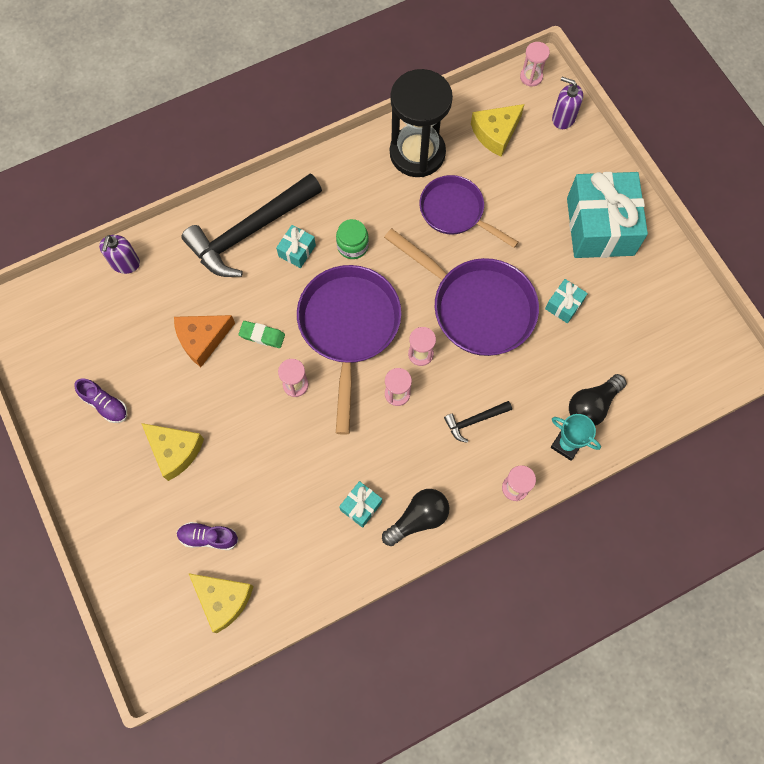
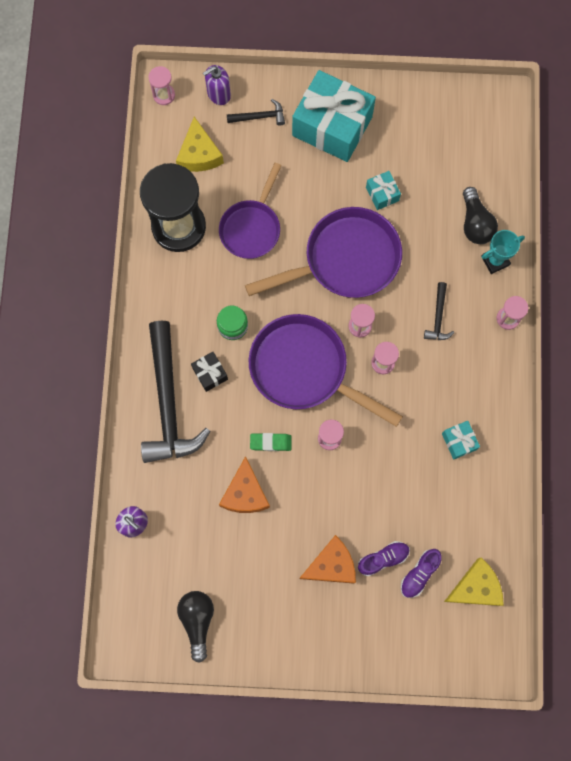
camera: 60 degrees left, 5 degrees up
(105, 404) = (257, 603): purple shoe -> purple shoe (383, 559)
(175, 451) = (331, 565): yellow cheese -> orange cheese
(262, 336) = (270, 442): green eraser -> green eraser turned 45 degrees clockwise
(297, 251) = (210, 373): turquoise gift -> black gift
(418, 518) = (492, 404): black light bulb -> black light bulb (197, 621)
(455, 212) = (251, 228): purple pan -> purple pan turned 45 degrees counterclockwise
(565, 162) = (259, 117): none -> black hammer

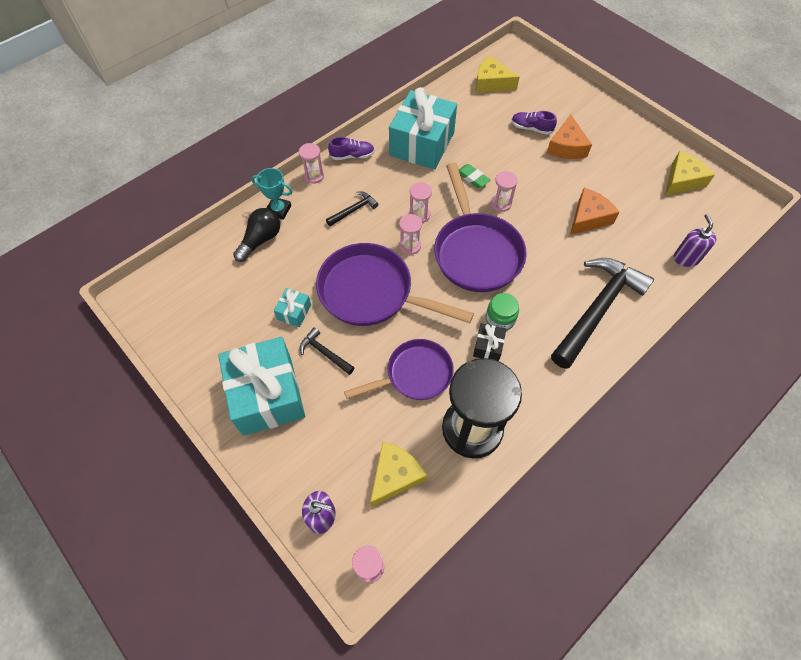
camera: 135 degrees left, 15 degrees down
(197, 621) = (682, 180): black light bulb -> yellow cheese
(210, 373) = (547, 302): black gift -> black gift (488, 347)
(259, 117) = (312, 459): black hammer -> black hammer (325, 353)
(270, 442) = (543, 230): green eraser -> green eraser (472, 178)
(331, 565) = (566, 147): orange cheese -> orange cheese turned 105 degrees counterclockwise
(419, 574) = (517, 108): purple shoe -> purple shoe (352, 156)
(459, 441) = (422, 144): turquoise gift -> turquoise gift, size x2.33

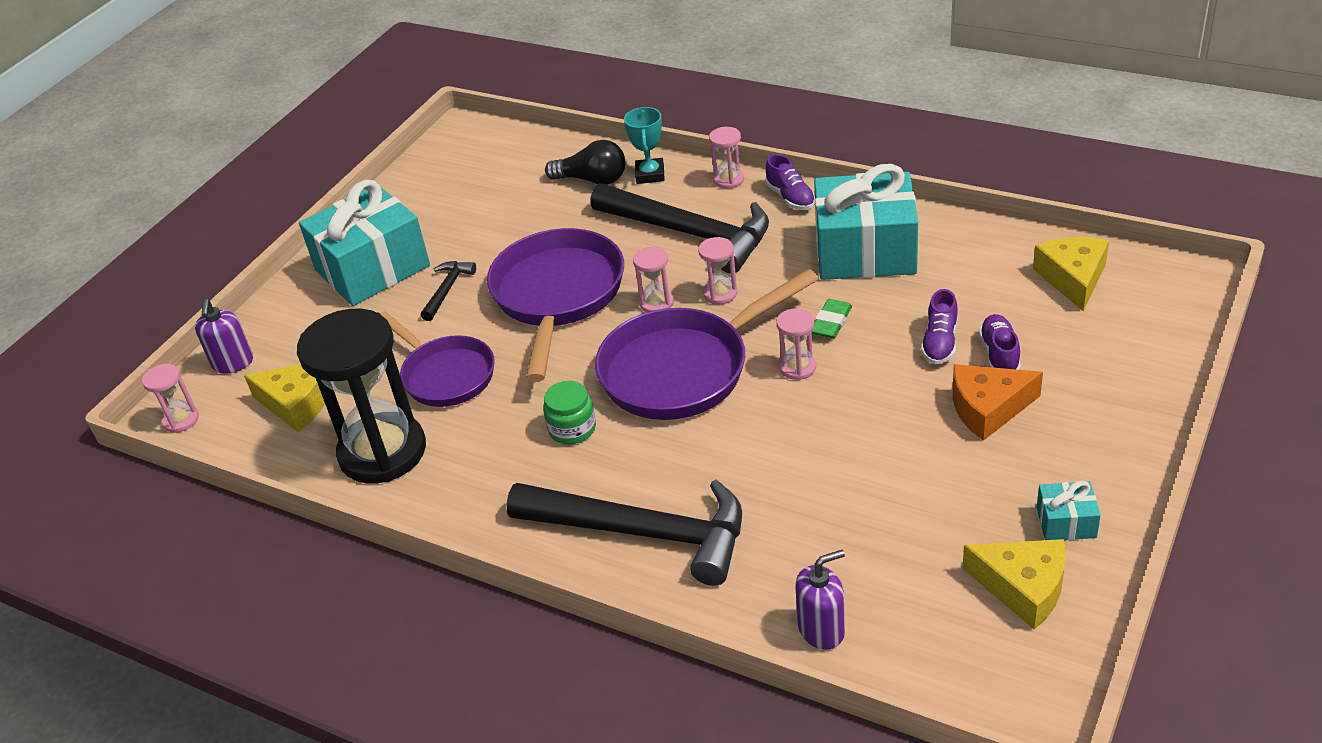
camera: 75 degrees right, 20 degrees down
(294, 312) = (496, 245): turquoise gift -> turquoise gift (1066, 522)
(353, 210) = (690, 233): black hammer -> black hammer, size x2.30
(488, 347) = (518, 430): black gift -> none
(511, 144) = (940, 342): none -> purple shoe
(588, 218) = (835, 477): orange cheese -> none

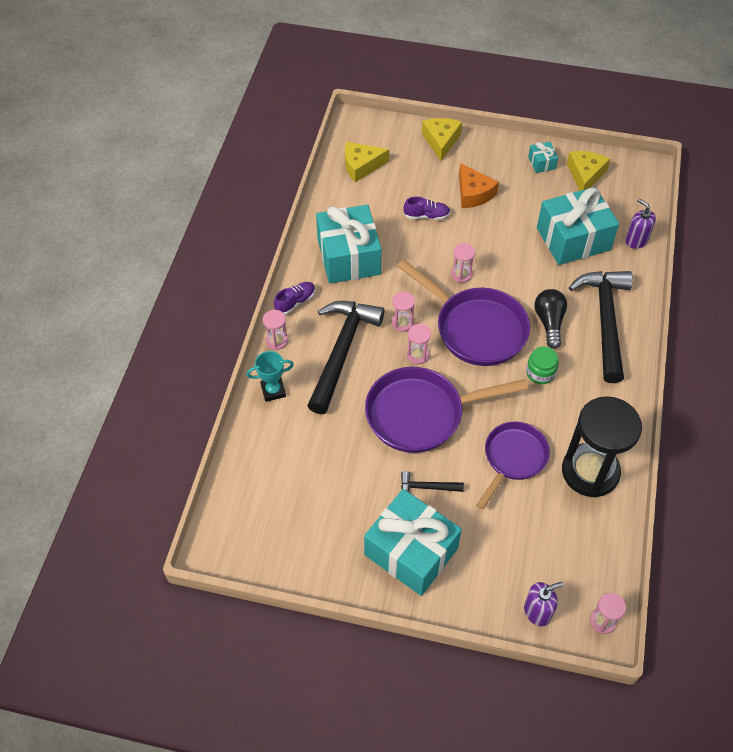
camera: 110 degrees left, 15 degrees up
(297, 403) = (564, 544): yellow cheese -> yellow cheese (441, 141)
(592, 180) = (282, 427): black light bulb -> black light bulb (549, 322)
(831, 322) = (419, 264): green eraser -> none
(846, 529) = (573, 239): none -> turquoise gift
(999, 354) = (431, 191): purple shoe -> none

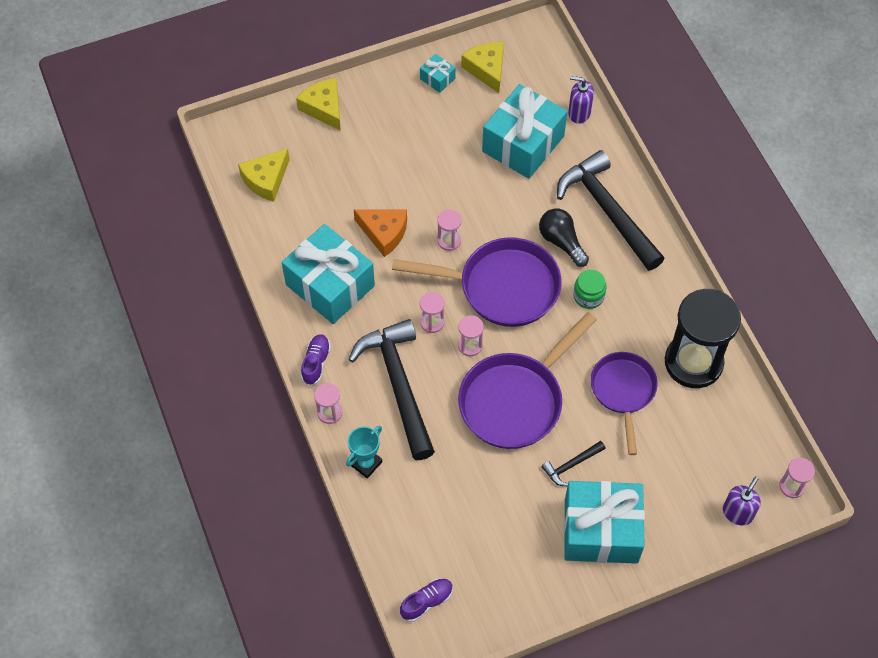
camera: 35 degrees left, 5 degrees up
(426, 216) = (371, 198): purple shoe -> purple shoe (426, 602)
(473, 193) = (397, 148): orange cheese -> orange cheese (384, 233)

